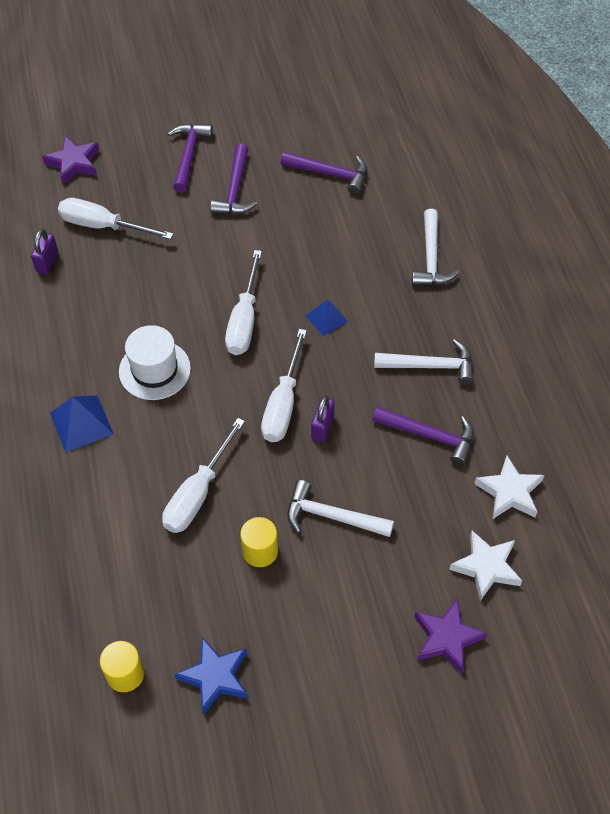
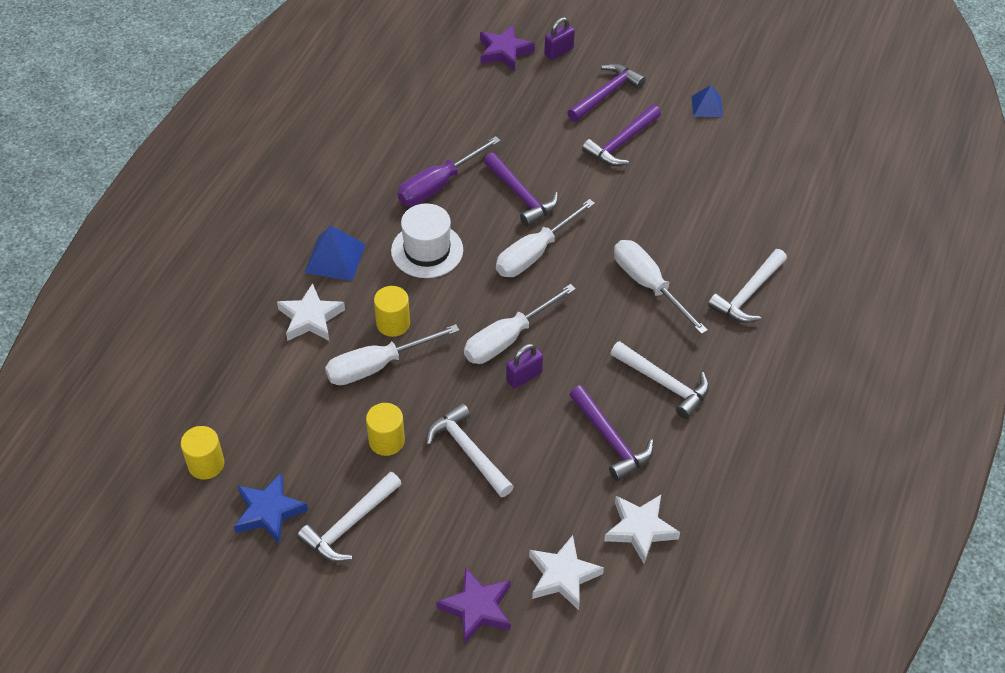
camera: 35 degrees right, 5 degrees down
(47, 262) = (415, 119): purple padlock -> purple padlock (558, 52)
(103, 226) = (484, 114): white screwdriver -> white screwdriver (648, 285)
(105, 488) = (310, 318): none -> white star
(116, 308) = (438, 185): none -> purple screwdriver
(180, 449) = (393, 323): none -> yellow cylinder
(291, 641) = (349, 524): none -> white hammer
(326, 318) = (607, 291): blue pyramid -> blue pyramid (707, 106)
(330, 174) = (719, 174): purple hammer -> purple hammer (521, 196)

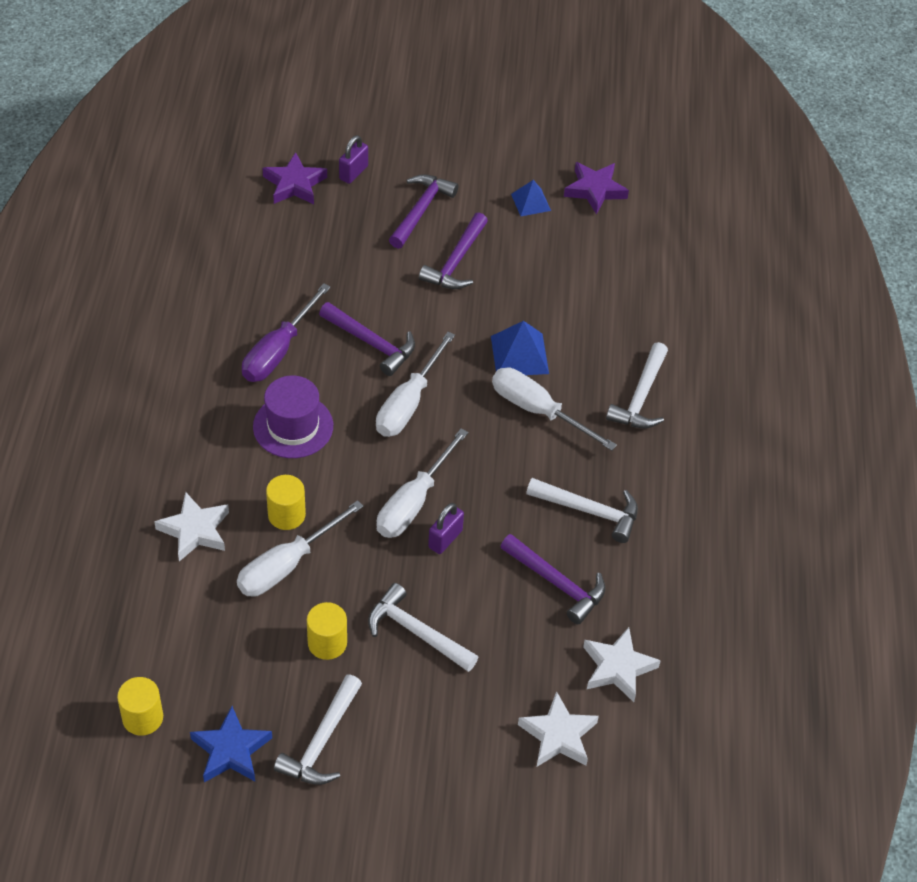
camera: 20 degrees left, 0 degrees up
(335, 258) = (196, 457): blue pyramid -> blue pyramid (519, 354)
(427, 250) = (293, 426): white hat -> purple hat
(477, 608) = (485, 791): purple star -> purple star (595, 190)

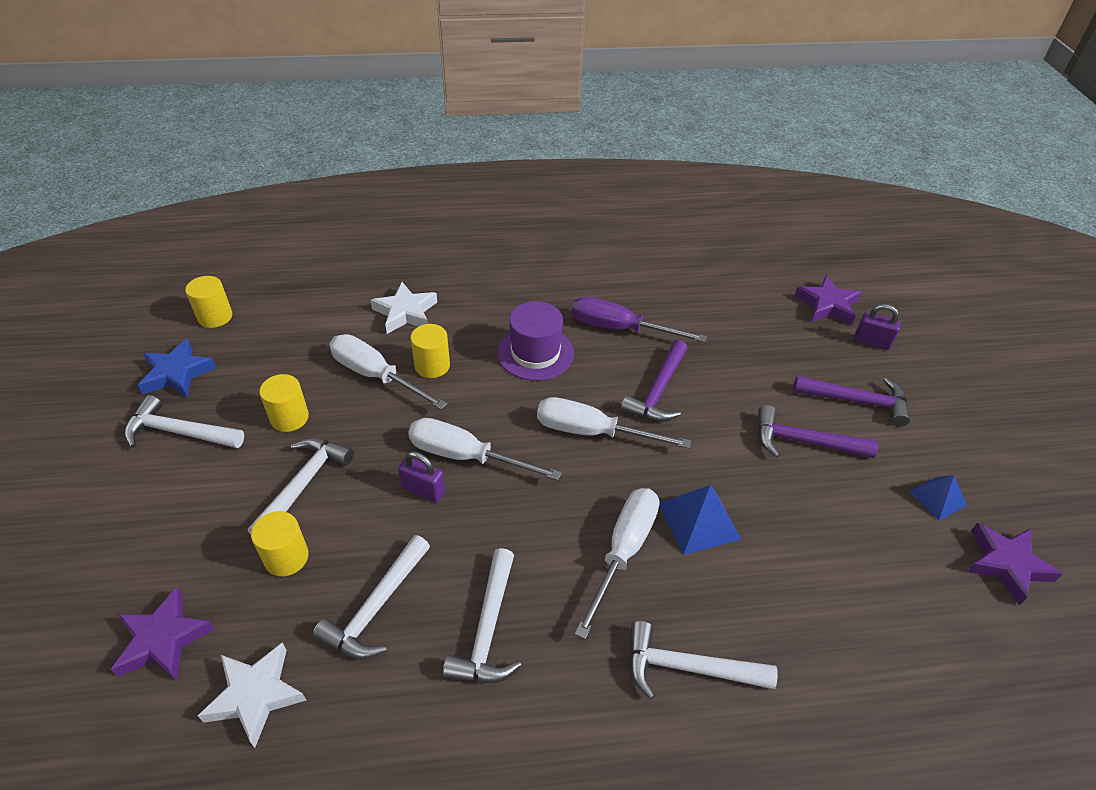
camera: 80 degrees right, 5 degrees down
(495, 646) = (286, 557): none -> yellow cylinder
(556, 583) = (376, 607): purple hammer -> white hammer
(558, 735) = (163, 639): white star -> purple star

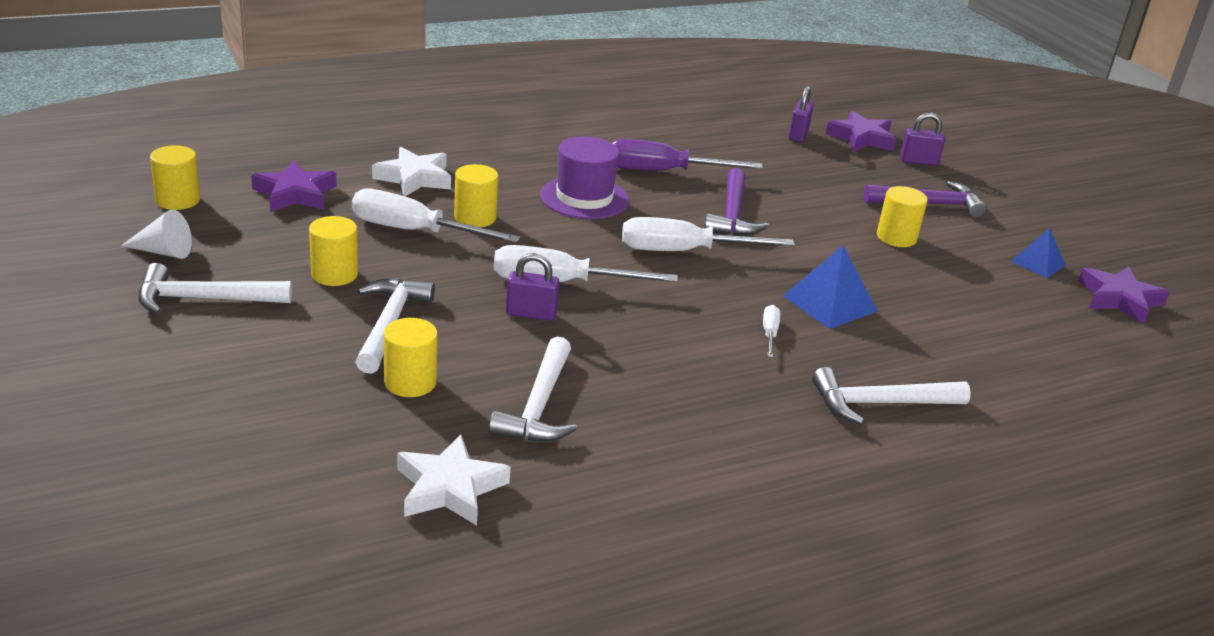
camera: 20 degrees left, 15 degrees down
(163, 639) = (310, 463): purple star -> purple star (295, 194)
(177, 373) = (164, 252): blue star -> white cone
(487, 629) = (668, 405): white hammer -> none
(623, 552) = (769, 333): white screwdriver -> white screwdriver, size x0.46
(767, 295) = (798, 135): none -> purple padlock
(804, 442) = (896, 237): purple hammer -> yellow cylinder

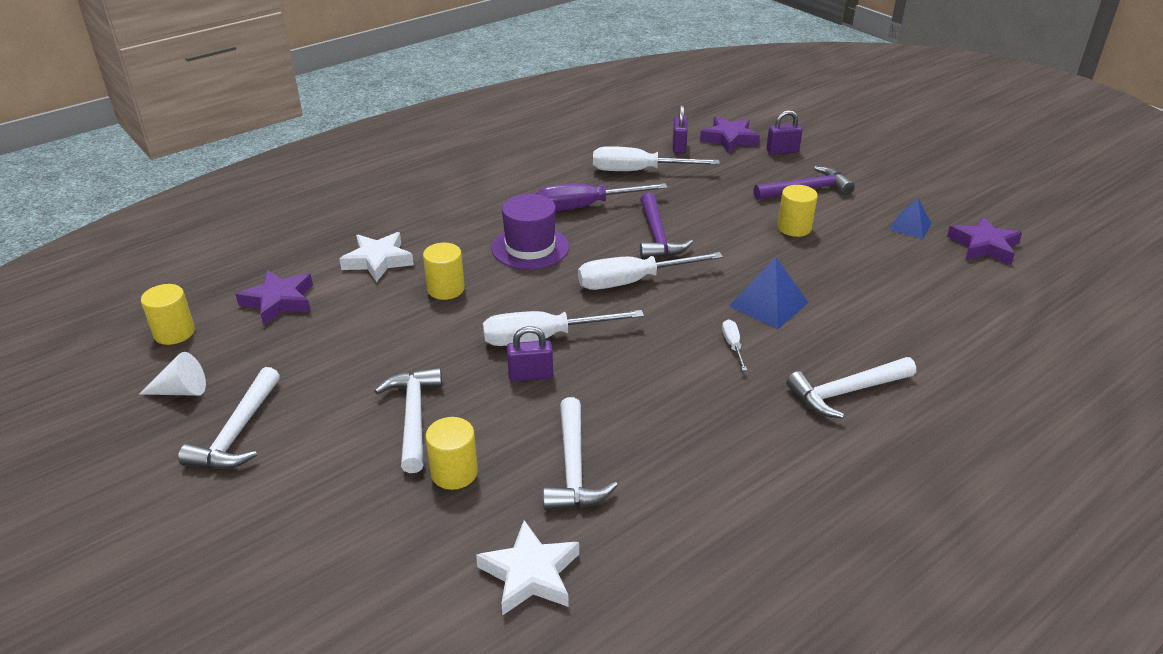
camera: 10 degrees left, 5 degrees up
(204, 299) = (237, 432): white hammer -> white hammer turned 60 degrees counterclockwise
(334, 274) = (345, 377): yellow cylinder -> none
(414, 231) = (399, 315): white screwdriver -> white screwdriver (639, 171)

